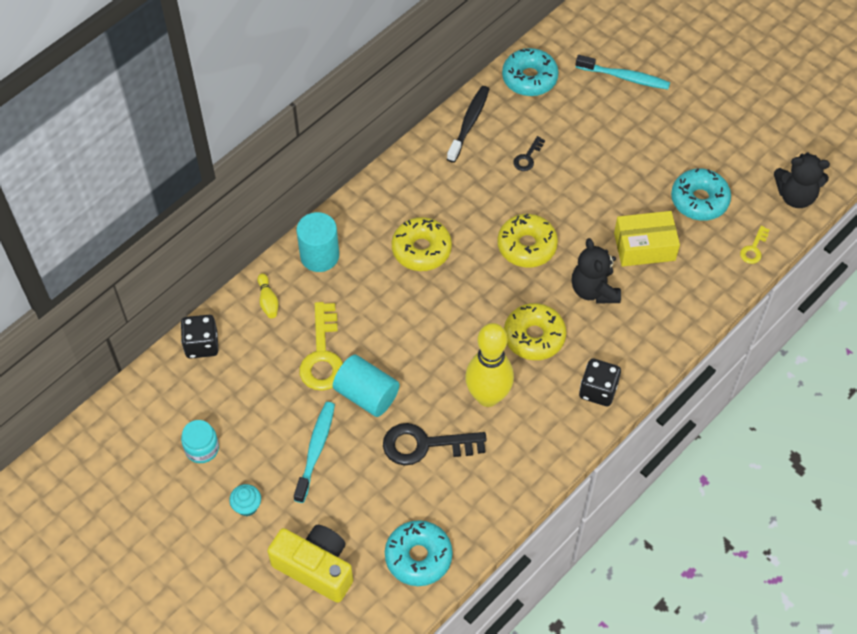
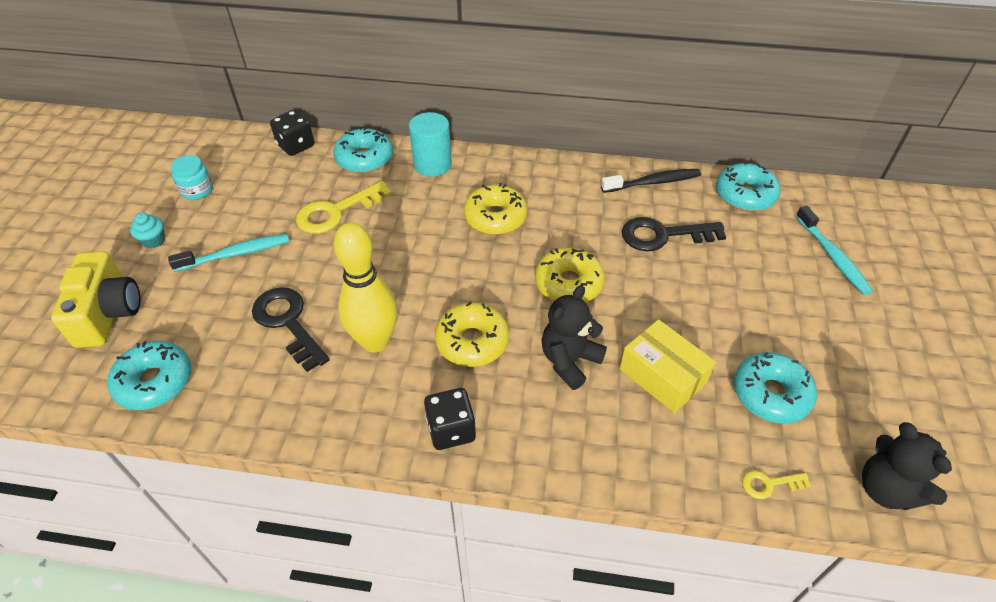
camera: 55 degrees right, 10 degrees down
(268, 301) = (364, 158): yellow bowling pin -> turquoise donut
(366, 394) = (316, 257): turquoise cylinder -> none
(527, 157) = (663, 235): black key -> black key, size x2.02

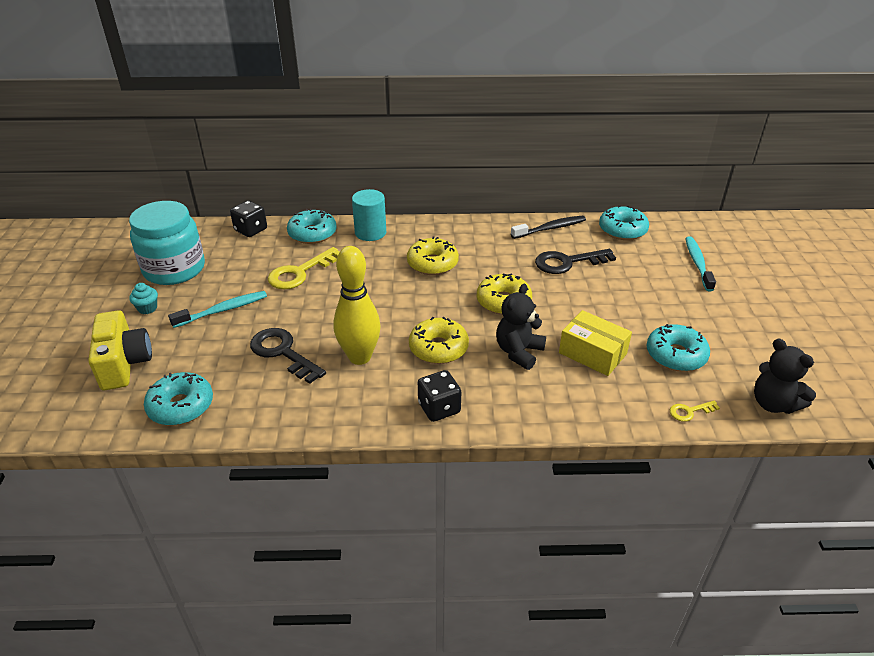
camera: 10 degrees left, 10 degrees down
(197, 190) = (174, 269): turquoise jar -> turquoise jar, size x2.21
(832, 256) = (697, 263): turquoise toothbrush -> turquoise toothbrush turned 150 degrees counterclockwise

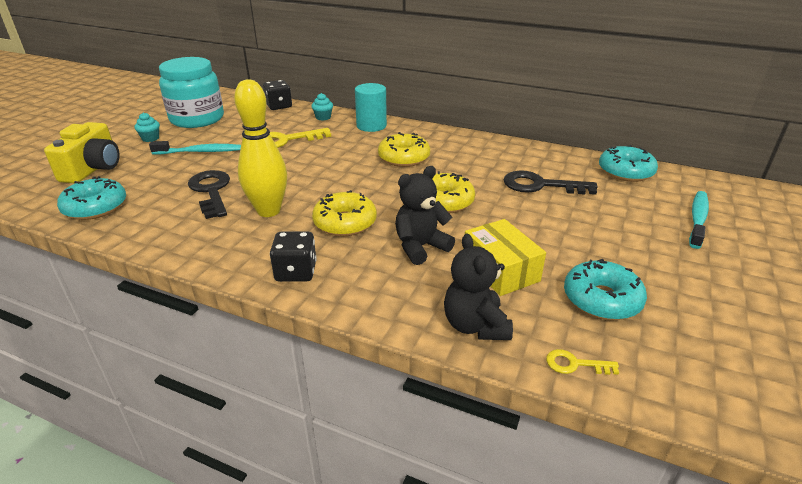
camera: 25 degrees right, 5 degrees down
(312, 234) = (323, 117): turquoise donut -> turquoise cupcake
(550, 228) = (545, 155): black toothbrush -> none
(773, 404) = (705, 394): black teddy bear -> black teddy bear (475, 325)

